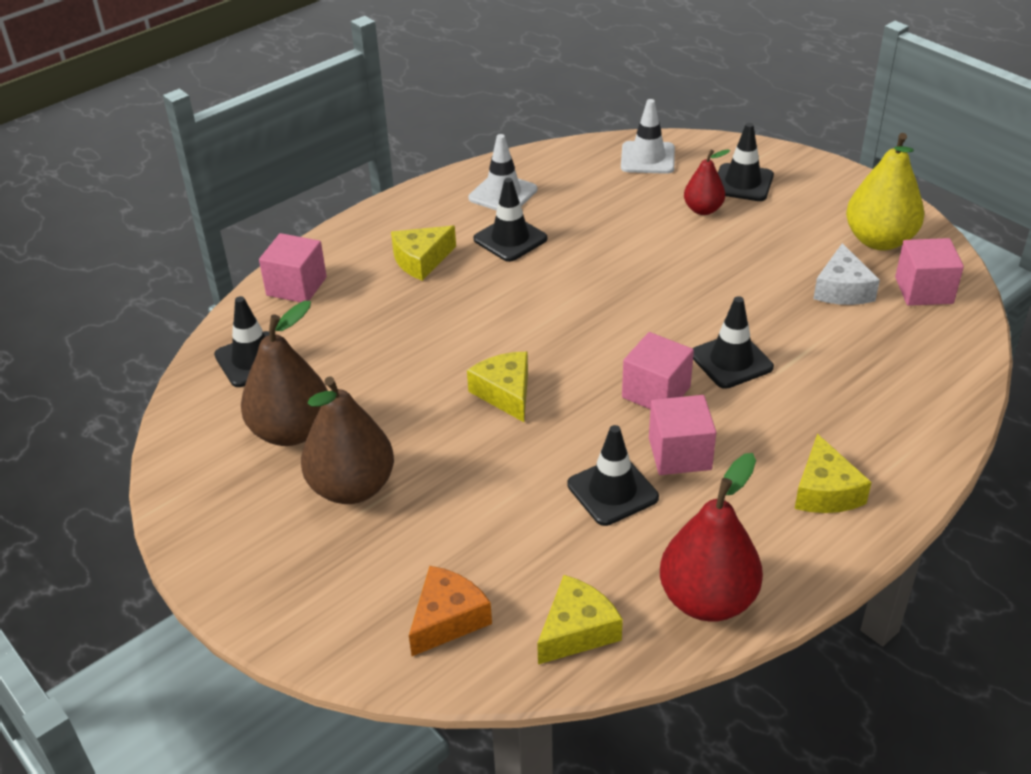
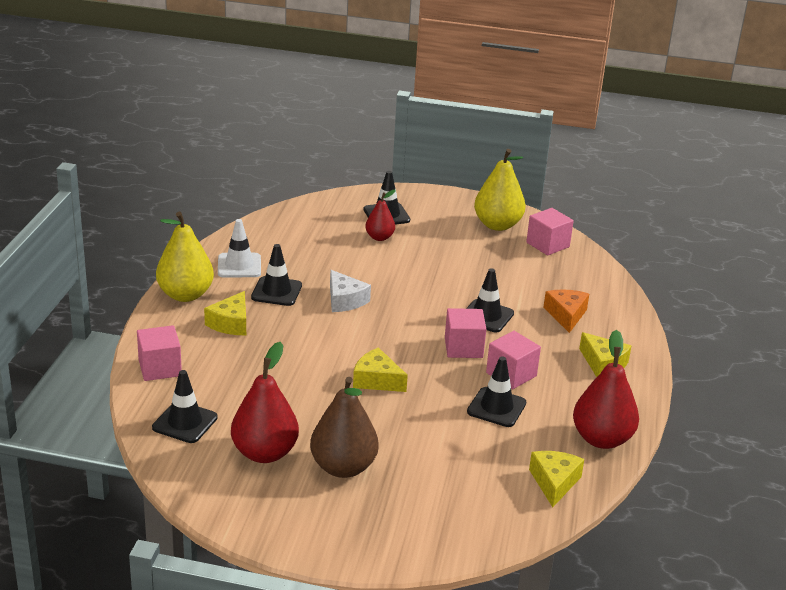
camera: 40 degrees left, 10 degrees down
(291, 431) = (264, 453): brown pear -> red pear
(411, 210) = (185, 295): none -> yellow pear
(448, 619) = (480, 508): orange cheese -> orange cheese (566, 315)
(647, 158) = (311, 216): white traffic cone -> none
(842, 289) = (505, 258): white cheese -> white cheese (344, 300)

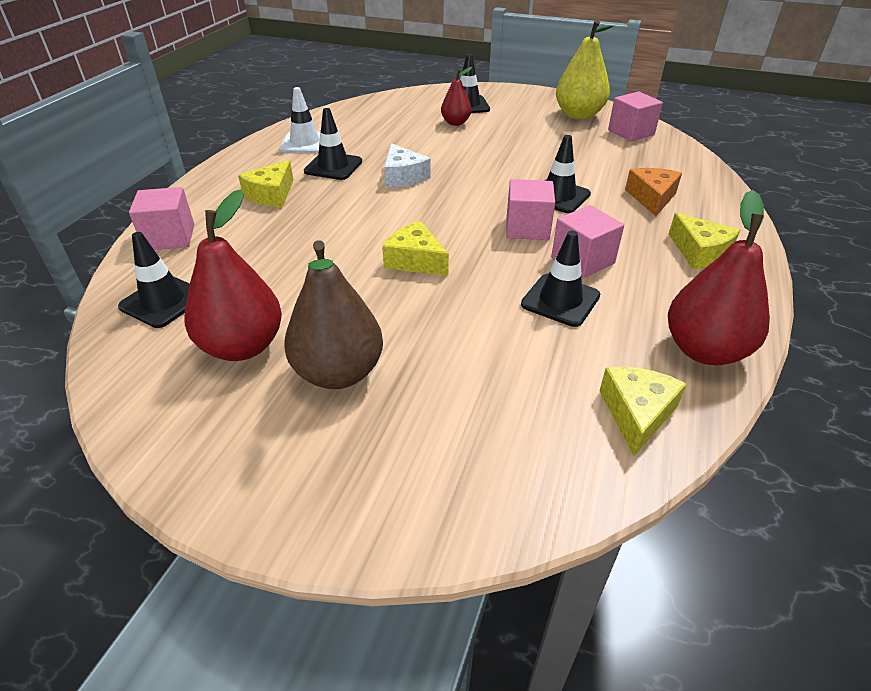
camera: 10 degrees right, 10 degrees up
(185, 295) = (237, 167): yellow pear -> none

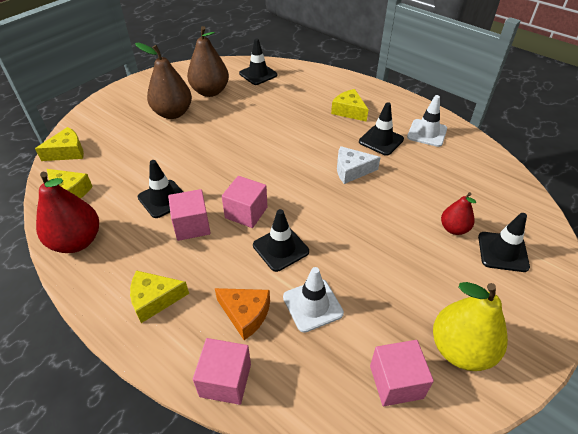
camera: 110 degrees right, 5 degrees up
(170, 237) = (315, 77): pink cube -> pink cube (225, 380)
(242, 346) = (210, 91): red pear -> brown pear
(415, 260) = (241, 152): yellow cheese -> yellow cheese (67, 152)
(605, 170) = (312, 305): none -> white traffic cone

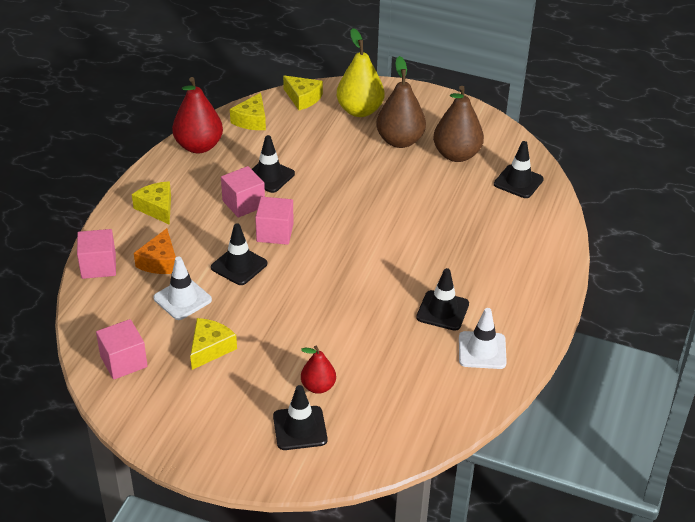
camera: 70 degrees right, 5 degrees down
(349, 111) = (487, 274): yellow cheese -> yellow cheese (210, 348)
(351, 170) = (374, 294): white cheese -> none
(460, 349) = (167, 400): yellow pear -> yellow pear (359, 111)

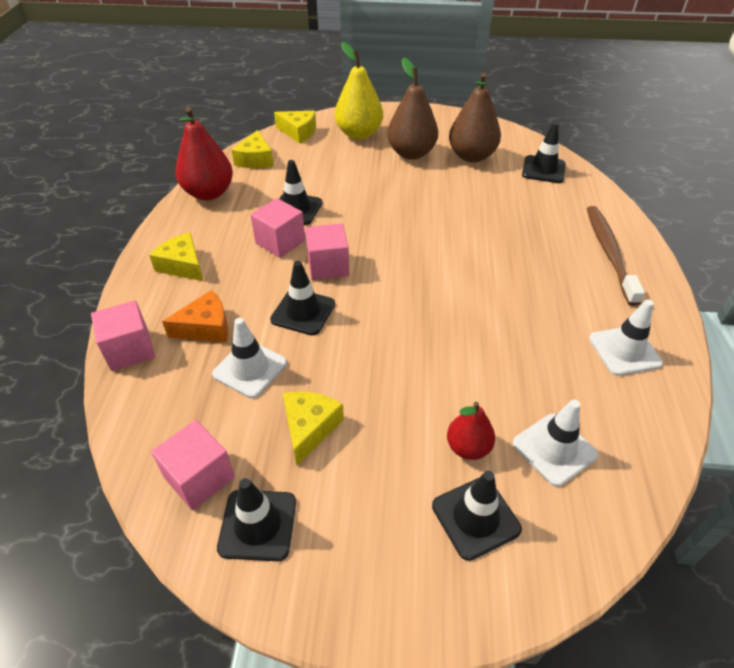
camera: 15 degrees left, 5 degrees up
(159, 261) = (206, 327): orange cheese -> orange cheese turned 105 degrees counterclockwise
(380, 402) = (554, 449): none -> white traffic cone
(442, 311) = (554, 314): black traffic cone -> black traffic cone (258, 525)
(526, 271) = (609, 252): none -> brown toothbrush

